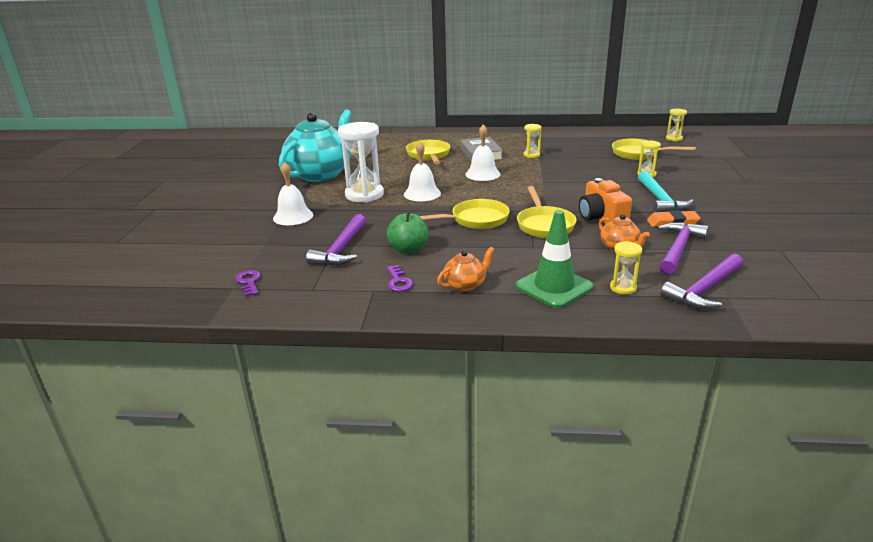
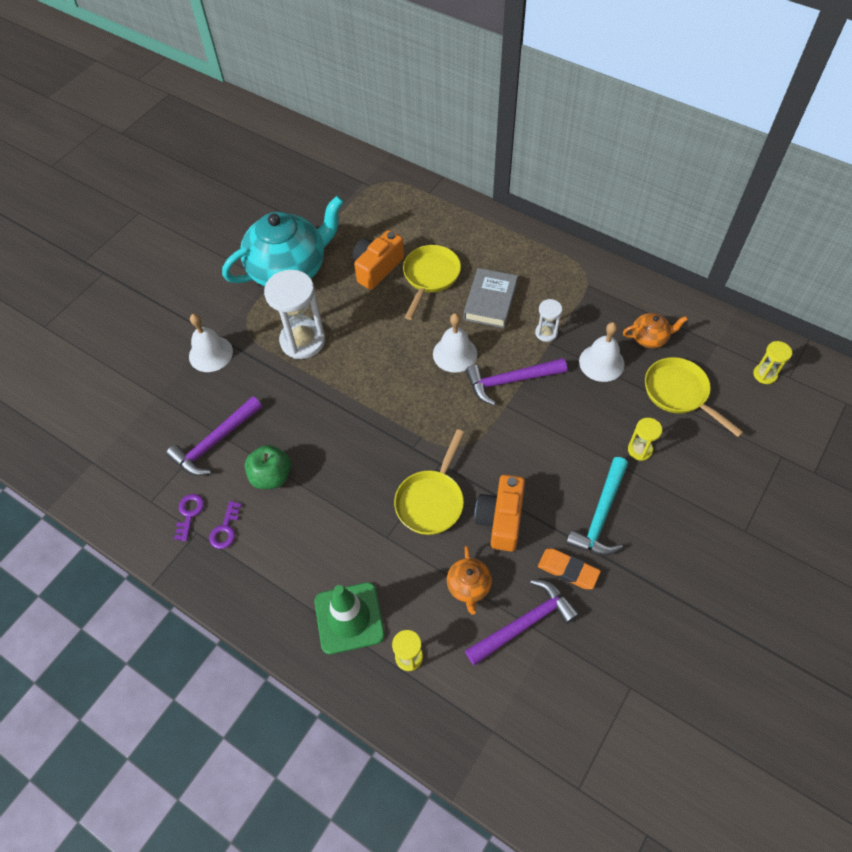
camera: 30 degrees right, 30 degrees up
(249, 282) = (109, 459): purple key -> purple key (189, 514)
(387, 160) = (377, 268): none -> orange camera
(422, 193) = (360, 367): white bell -> white bell (601, 363)
(465, 285) = (276, 568): orange teapot -> orange teapot (649, 338)
(475, 220) = (372, 453): yellow pan -> none
(531, 155) = (546, 333): yellow hourglass -> white hourglass
(704, 290) = (481, 706): purple hammer -> purple hammer (510, 381)

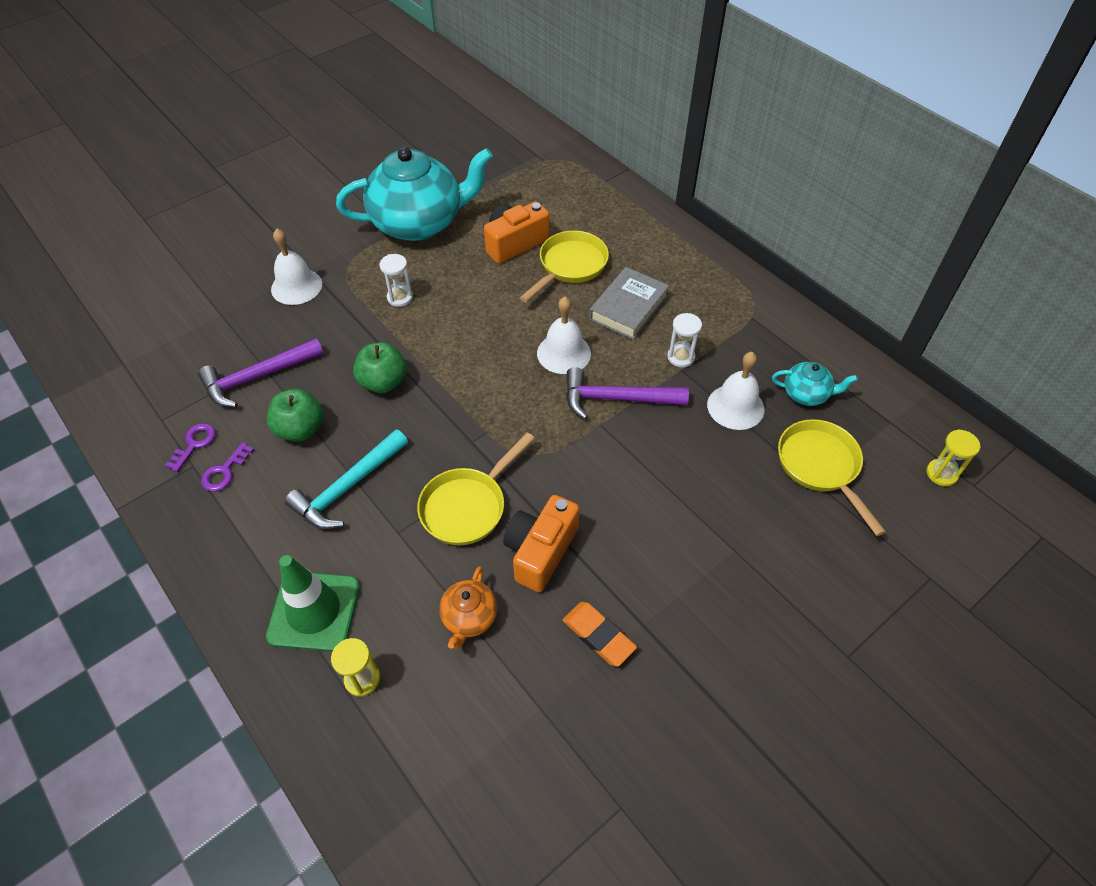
camera: 15 degrees right, 5 degrees down
(303, 341) = (400, 297): white hourglass -> white hourglass, size x0.49
(321, 418) = (383, 382): none -> green apple
(524, 623) = (518, 683): purple hammer -> none
(601, 515) = (666, 582): turquoise hammer -> turquoise hammer (348, 488)
(640, 450) = (745, 519): yellow hourglass -> none
(649, 338) = (806, 394): orange teapot -> turquoise teapot

